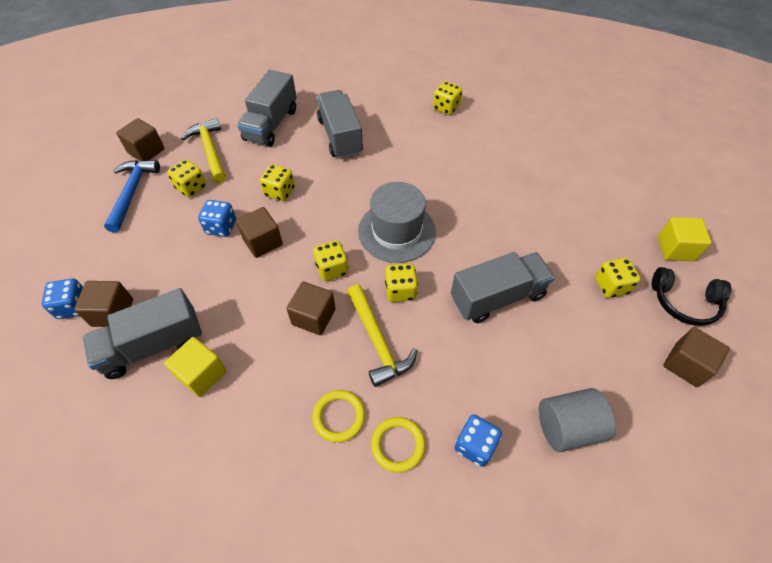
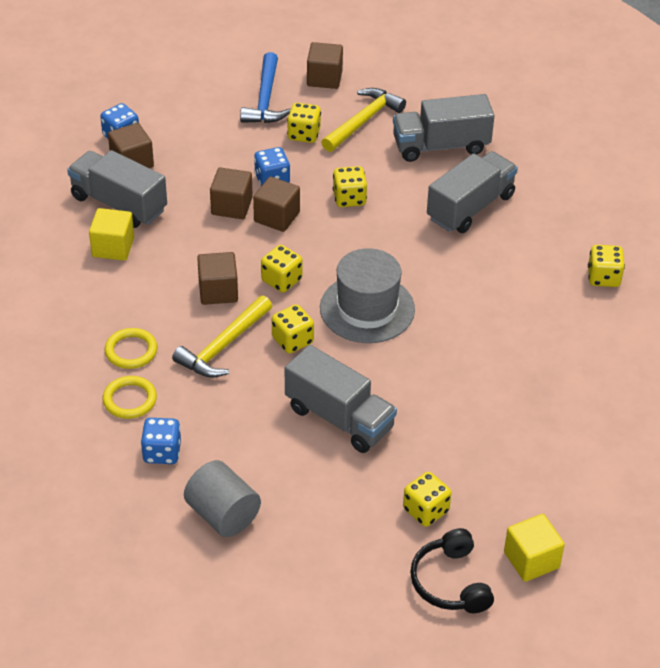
camera: 60 degrees right, 10 degrees down
(132, 192) = (265, 99): blue hammer -> blue hammer turned 120 degrees clockwise
(686, 364) = (362, 597): brown cube -> brown cube (231, 206)

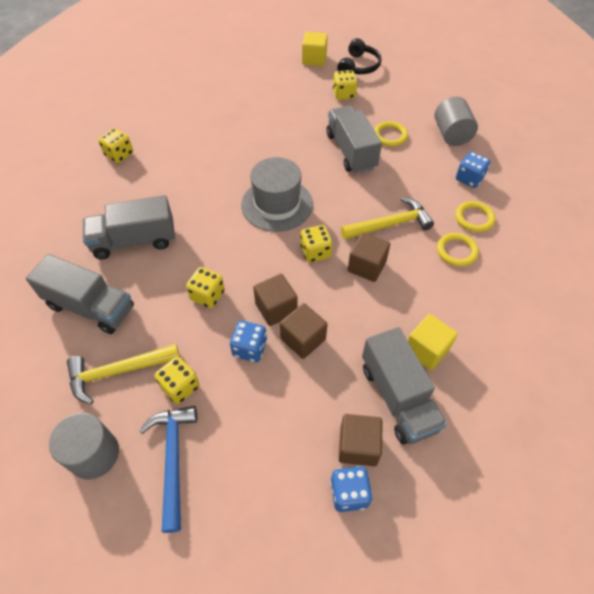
camera: 145 degrees left, 10 degrees up
(265, 99) = (173, 459): blue hammer -> blue hammer turned 45 degrees counterclockwise
(292, 340) = (342, 207): yellow dice -> none
(306, 468) = (390, 136): none -> yellow ring
(324, 78) = (94, 454): brown cube -> grey cylinder

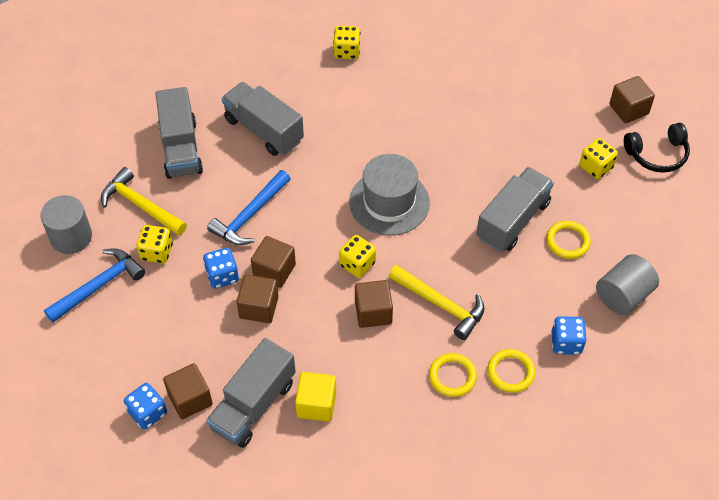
camera: 55 degrees right, 0 degrees up
(207, 295) = (250, 215): yellow dice -> blue hammer
(314, 59) = (628, 109): yellow cube -> brown cube

